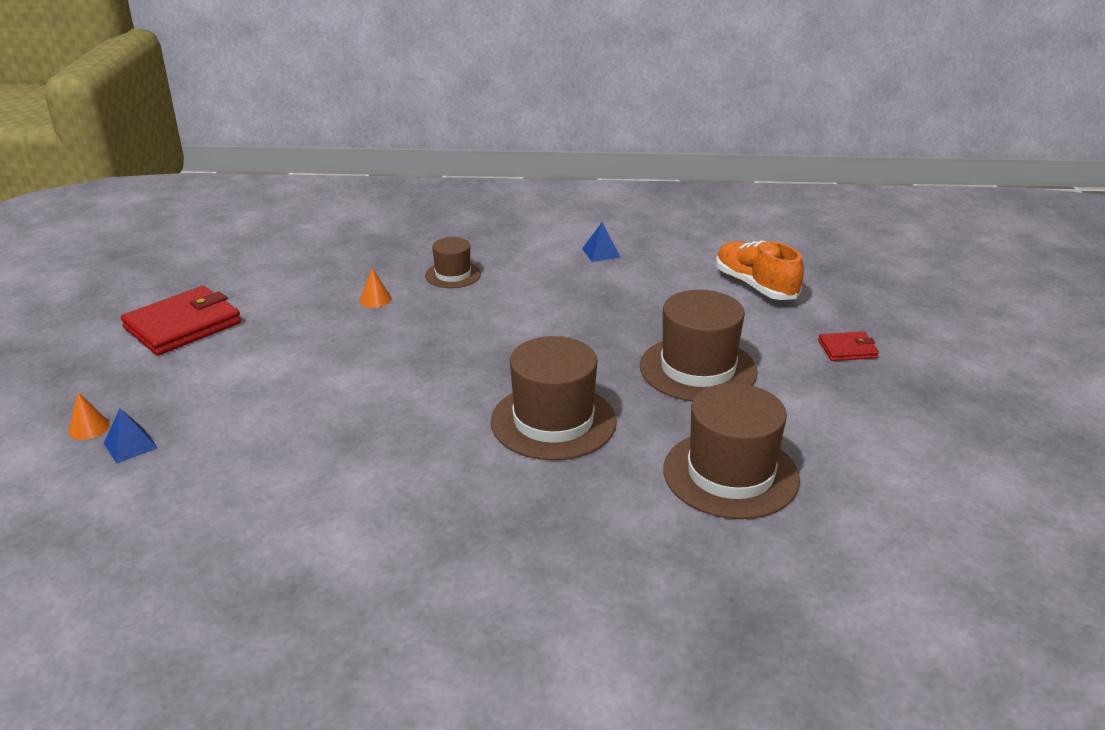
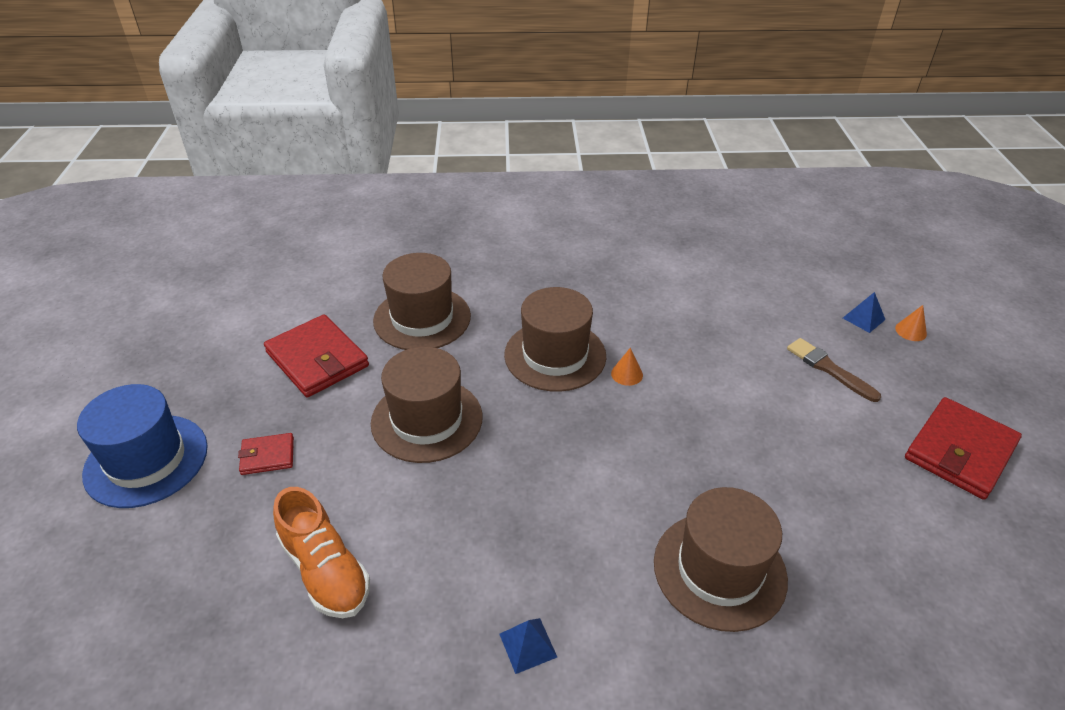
camera: 175 degrees right, 10 degrees up
(236, 393) = (829, 369): none -> brown brush
(375, 299) = (788, 509): orange cone -> orange cone (627, 374)
(453, 275) = (719, 570): brown hat -> brown hat, size x1.80
(848, 430) = (317, 359): none -> red wallet
(964, 351) = (146, 460): none -> blue hat

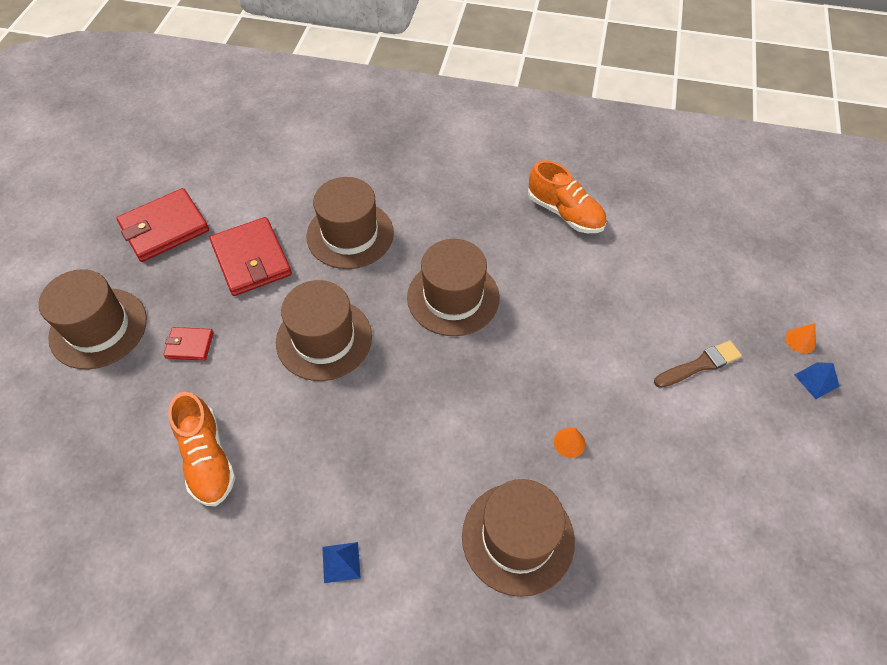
camera: 15 degrees right, 15 degrees up
(146, 460) = (98, 328): blue hat -> brown hat
(627, 374) = (510, 330): orange cone -> orange cone (569, 442)
(639, 264) = (565, 213): none -> orange shoe
(829, 369) = (700, 365): brown brush -> brown brush turned 90 degrees clockwise
(863, 318) = (759, 317): blue pyramid -> blue pyramid (816, 380)
(960, 451) = (786, 478): red wallet -> red wallet (165, 228)

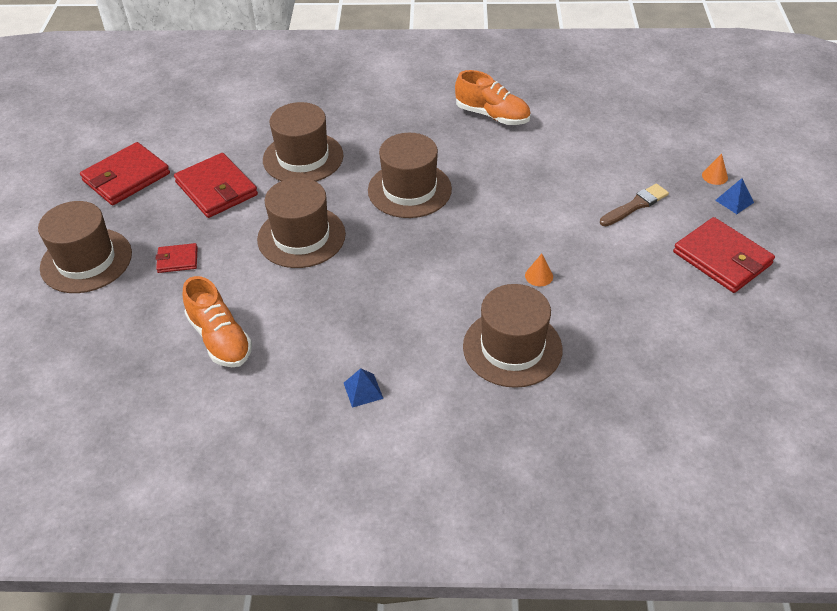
camera: 10 degrees left, 10 degrees down
(786, 459) = (722, 258): none -> red wallet

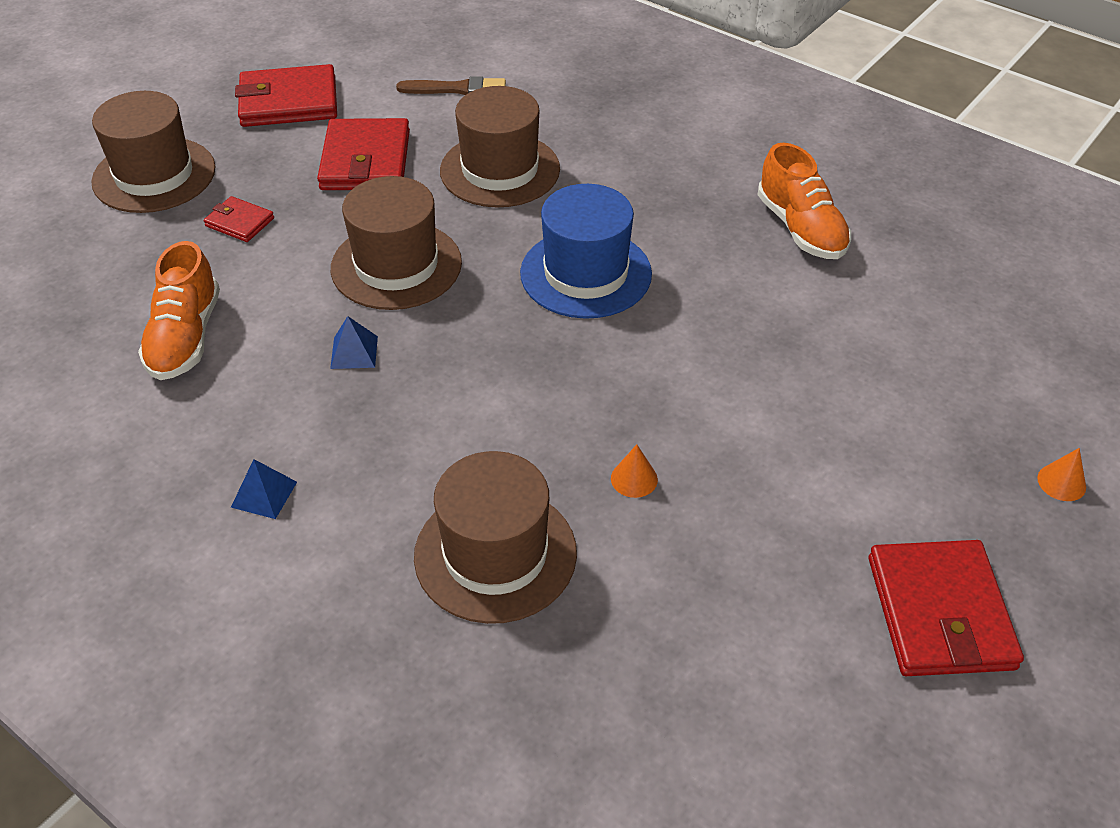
camera: 35 degrees right, 0 degrees up
(409, 190) = (586, 273): brown hat -> blue hat
(635, 205) = (882, 458): brown brush -> brown brush (457, 89)
(734, 201) = (1055, 537): blue pyramid -> blue pyramid (354, 352)

